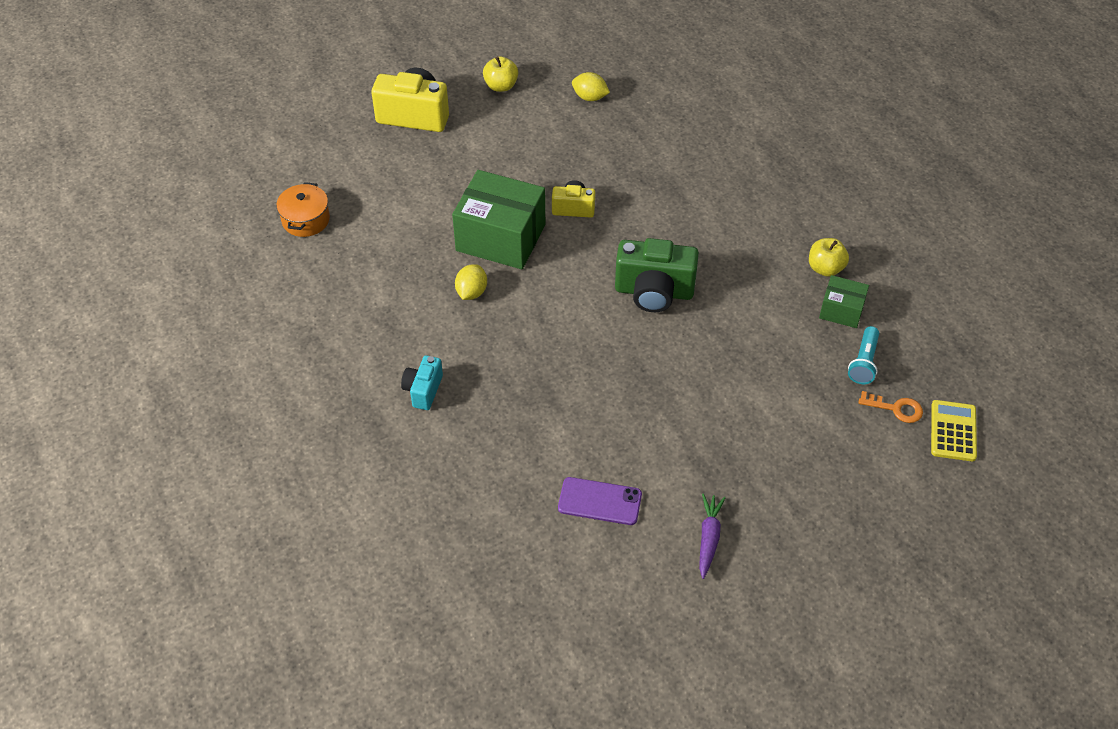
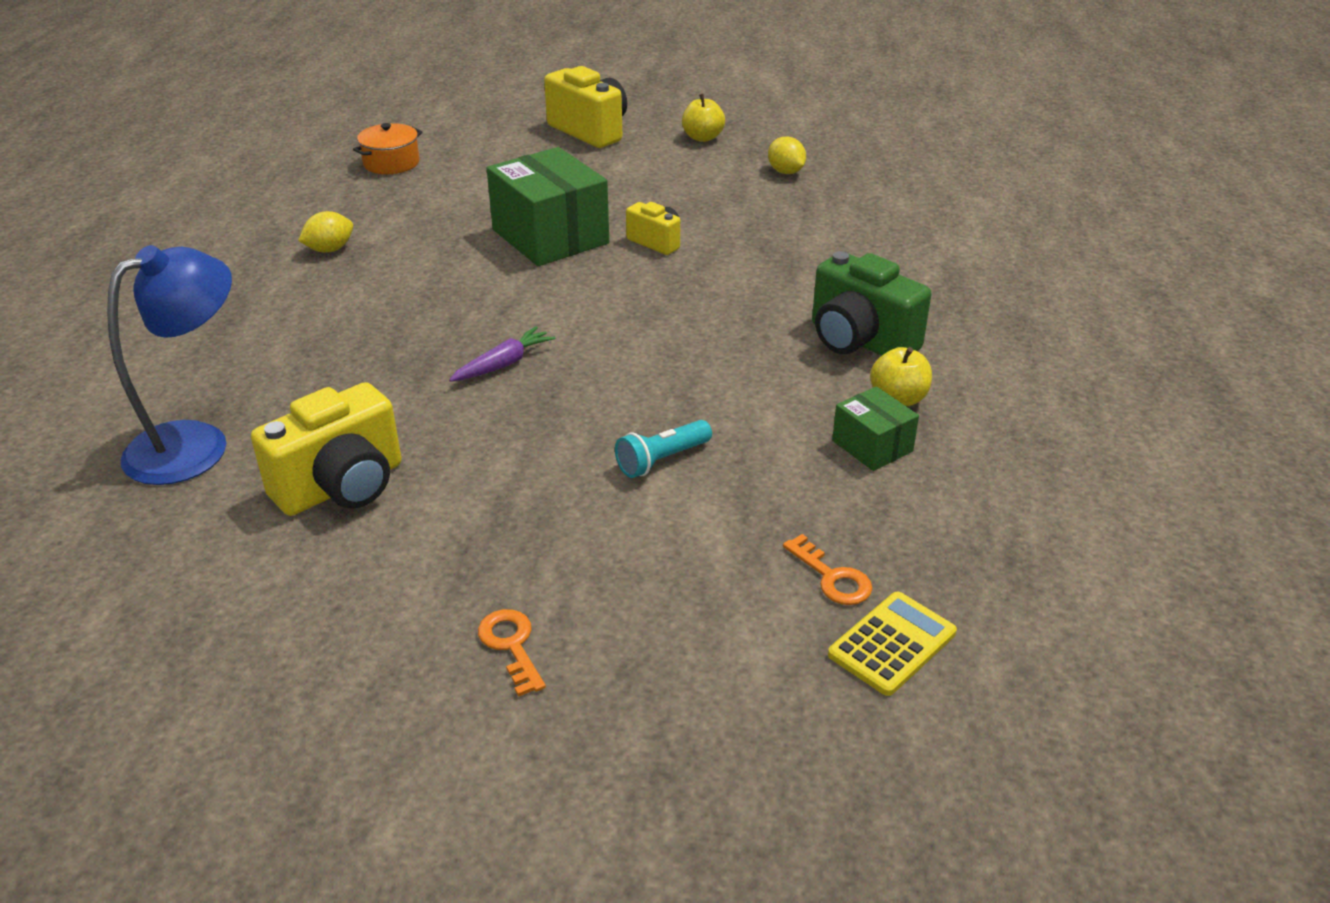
camera: 35 degrees right, 15 degrees down
(423, 390) = (309, 315): turquoise camera -> none
(471, 292) = (463, 264): yellow lemon -> yellow lemon (330, 249)
(479, 524) = (196, 443): none -> blue lamp
(600, 501) = (342, 487): purple phone -> yellow camera
(654, 292) = (655, 337): green camera -> green camera (859, 341)
(708, 538) = (412, 586): purple carrot -> purple carrot (503, 364)
(792, 540) = (511, 646): none -> orange key
(863, 362) = (842, 509): turquoise flashlight -> turquoise flashlight (662, 460)

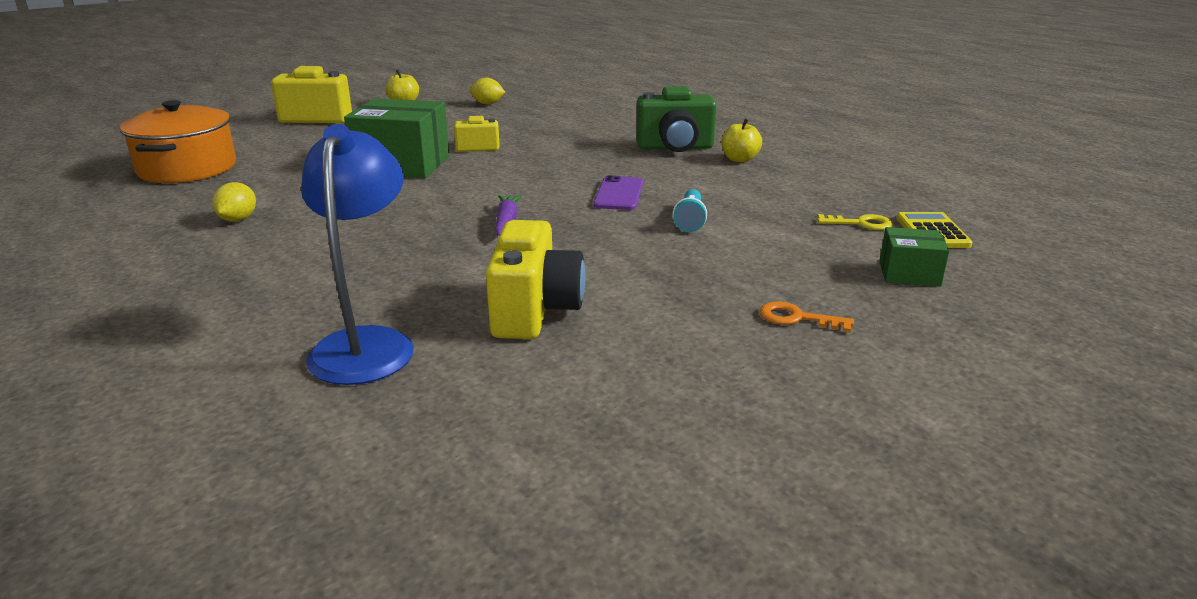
camera: 45 degrees left, 10 degrees down
(391, 163) = (187, 168): orange pot -> orange pot, size x1.79
(665, 382) = (619, 194): none -> purple phone
(832, 577) = (860, 223): orange key -> yellow key
(872, 446) = (768, 177): green box -> green box (909, 274)

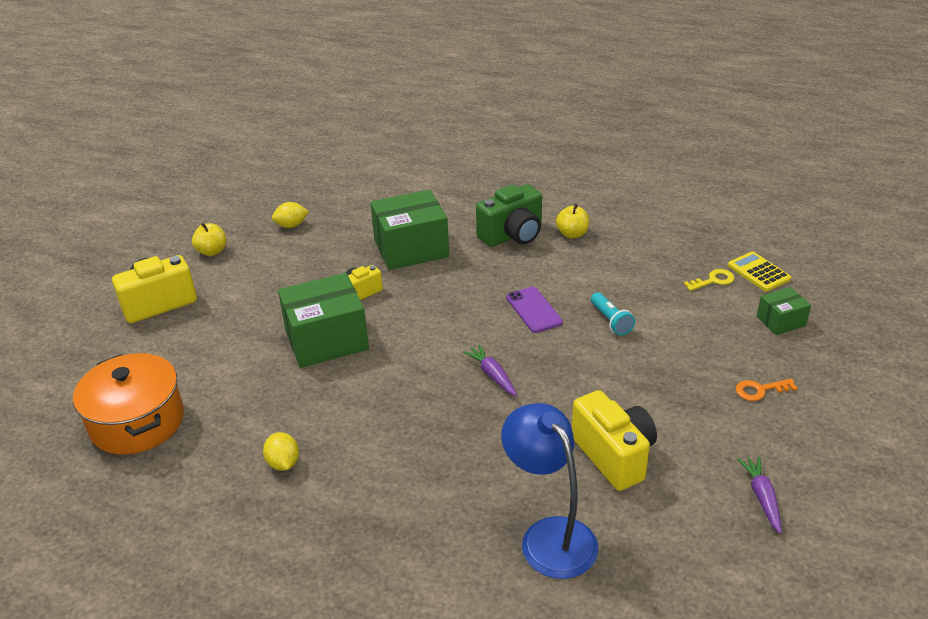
camera: 30 degrees left, 10 degrees up
(565, 135) = (411, 248): none -> green box
(660, 406) = (762, 497): none -> purple carrot

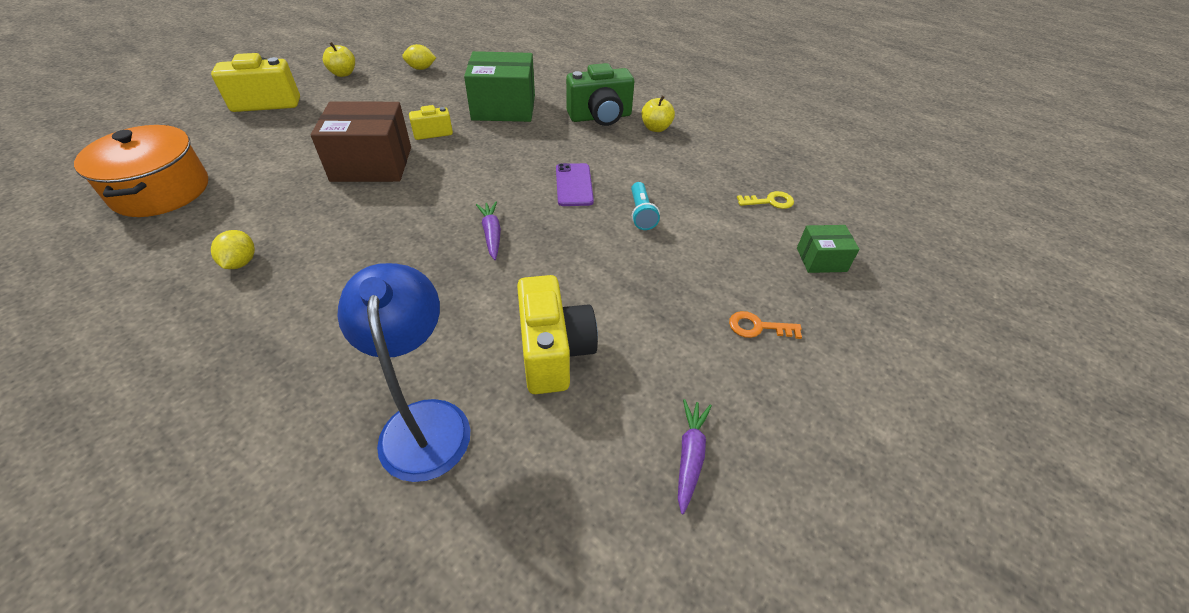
camera: 15 degrees right, 10 degrees up
(326, 340) = (372, 164): green box -> brown box
(758, 272) = (823, 205): yellow calculator -> none

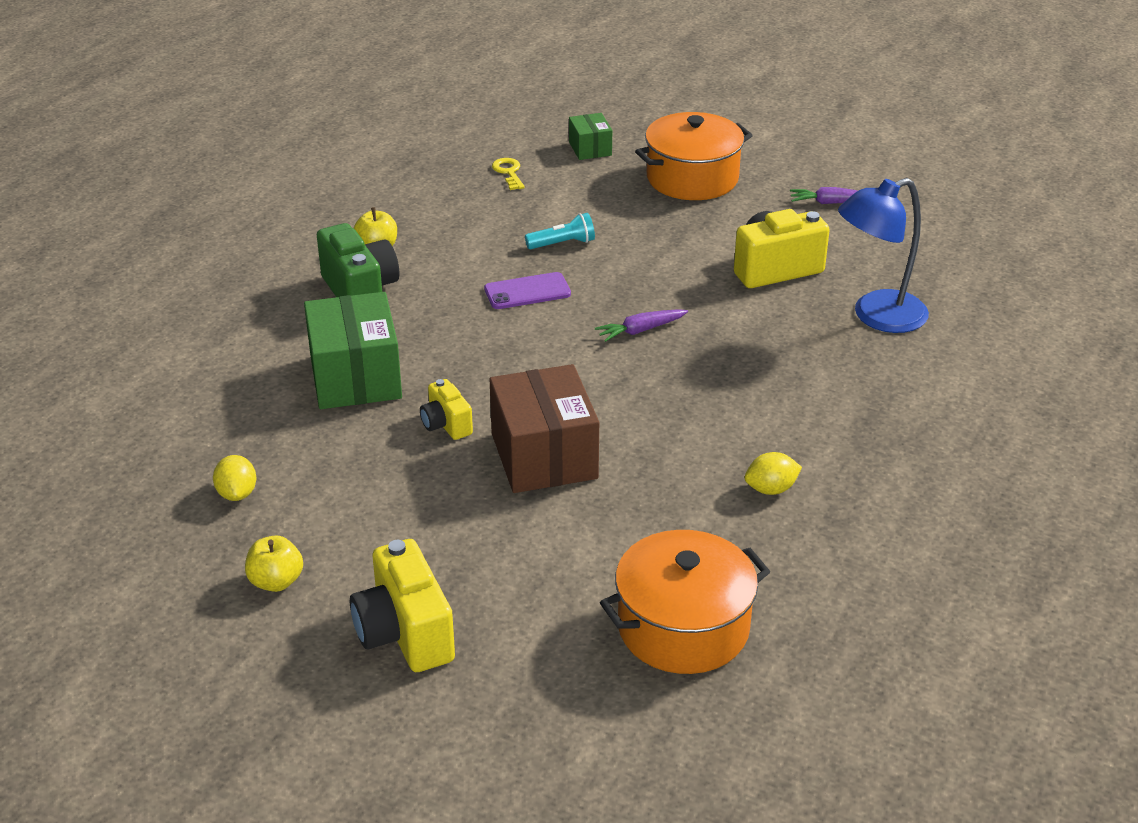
camera: 100 degrees left, 10 degrees down
(758, 327) = (692, 178): orange key -> orange pot

